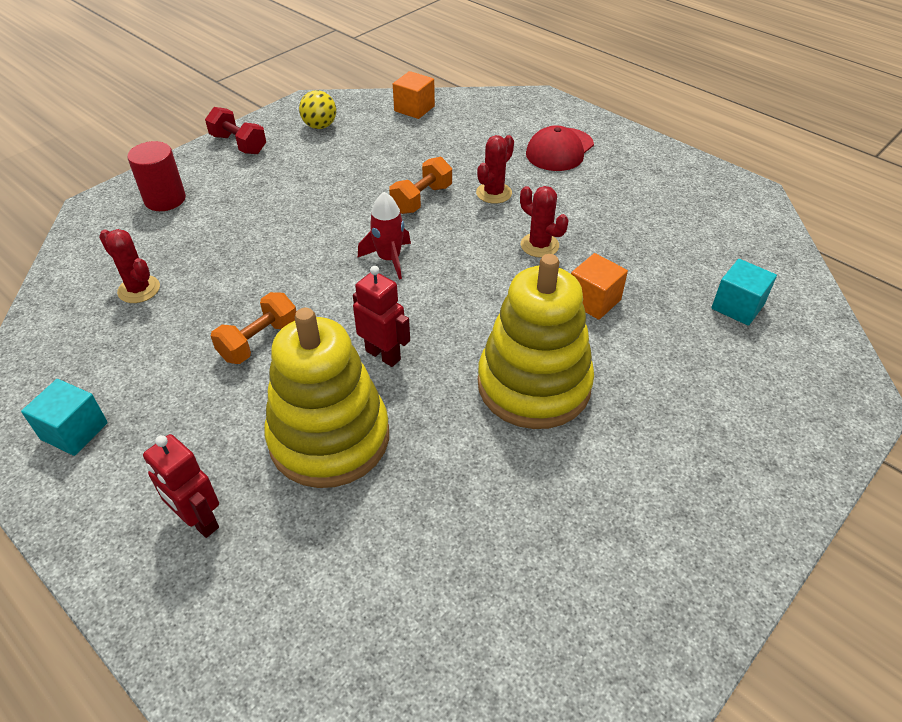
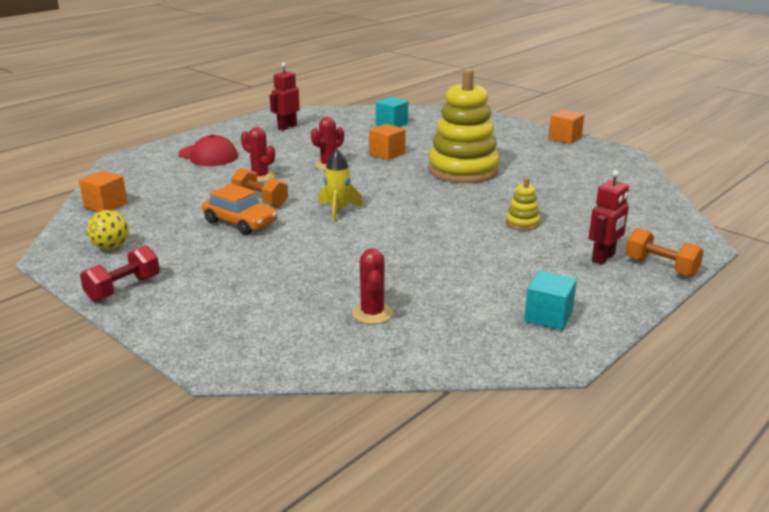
camera: 90 degrees left, 20 degrees down
(139, 289) = (372, 313): red cactus -> red cactus turned 45 degrees counterclockwise
(165, 199) = (220, 320): red cylinder -> none
(259, 341) = (436, 252): orange dumbbell -> orange dumbbell (661, 267)
(329, 438) = (522, 223): yellow stacking toy -> yellow stacking toy, size x0.41
(364, 191) = (240, 222): none -> orange car
(383, 355) = (444, 210): red robot -> red robot (287, 127)
(389, 259) = (338, 210): red rocket -> yellow rocket
(738, 565) = (565, 138): none -> orange cube

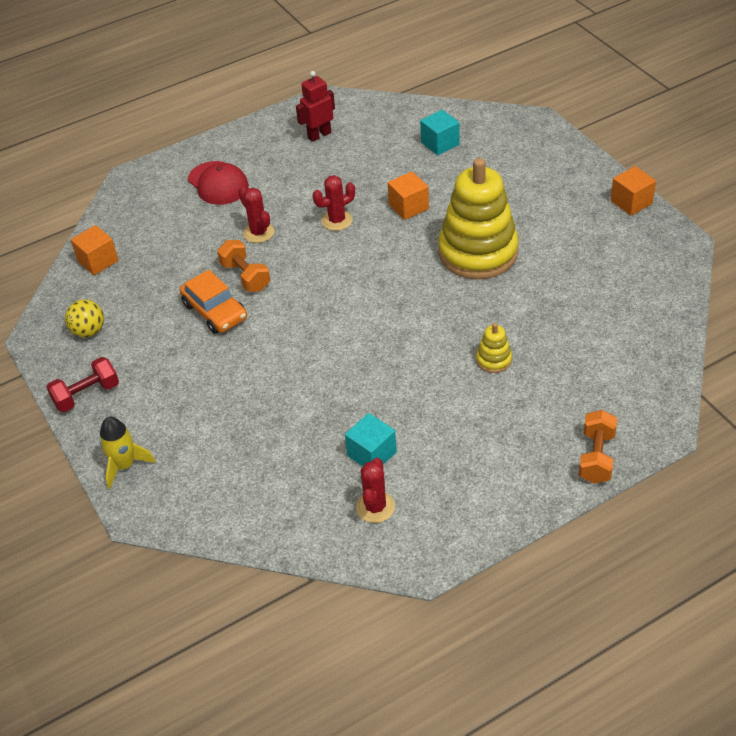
camera: 20 degrees right, 20 degrees up
(338, 210) = (316, 306): yellow rocket -> yellow rocket (125, 465)
(372, 313) = (287, 471): red cactus -> red cactus (375, 507)
(548, 316) = (443, 507): turquoise cube -> turquoise cube (372, 454)
(603, 258) = (546, 432): red robot -> none
(661, 267) = (596, 457): orange dumbbell -> orange dumbbell turned 45 degrees clockwise

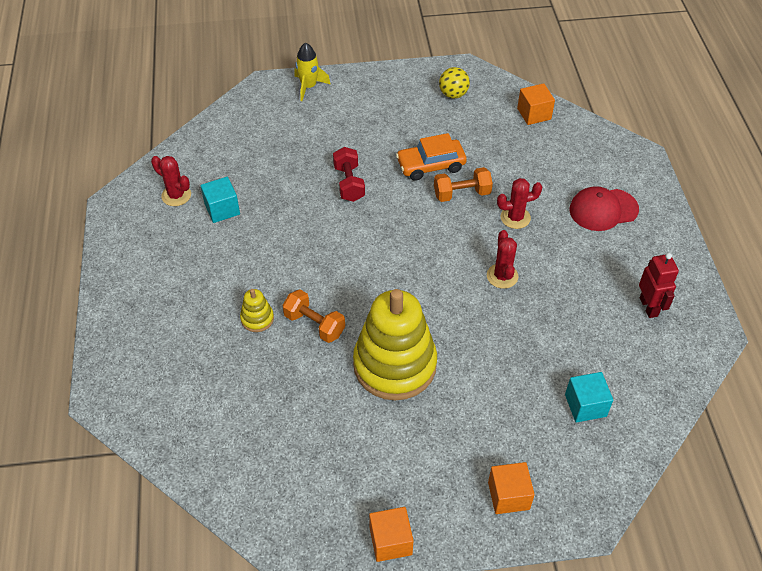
camera: 110 degrees right, 5 degrees up
(87, 395) = (387, 81): red dumbbell -> red dumbbell (349, 183)
(408, 207) = (492, 337): orange cube -> orange cube (508, 495)
(596, 457) = (113, 340): orange dumbbell -> orange dumbbell (314, 324)

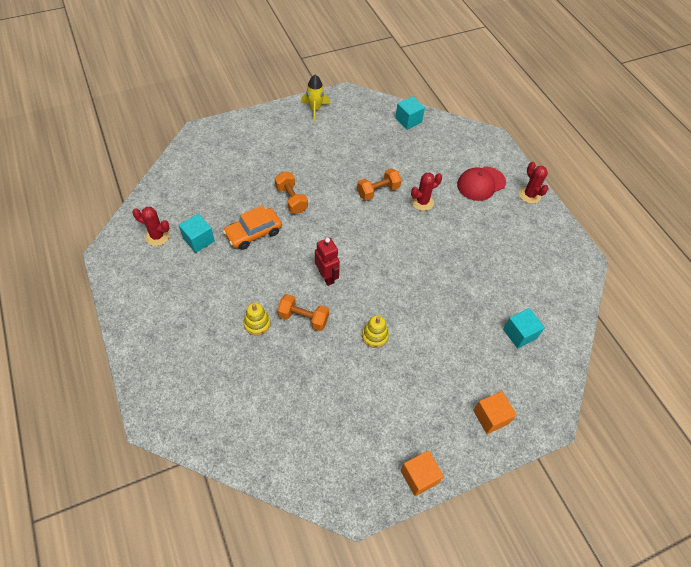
camera: 20 degrees left, 5 degrees up
(309, 87) = (234, 128): yellow rocket -> yellow rocket (315, 109)
(349, 183) = (291, 199): red dumbbell -> orange dumbbell
(394, 365) = (374, 336): yellow stacking toy -> yellow stacking toy, size x0.41
(431, 165) = (348, 173): orange car -> orange car (253, 233)
(453, 94) = (345, 115): yellow ball -> none
(502, 276) = (428, 249): red cactus -> red cactus (529, 195)
(534, 114) = (408, 120): orange cube -> turquoise cube
(649, 307) = (536, 250): red robot -> red robot (326, 277)

